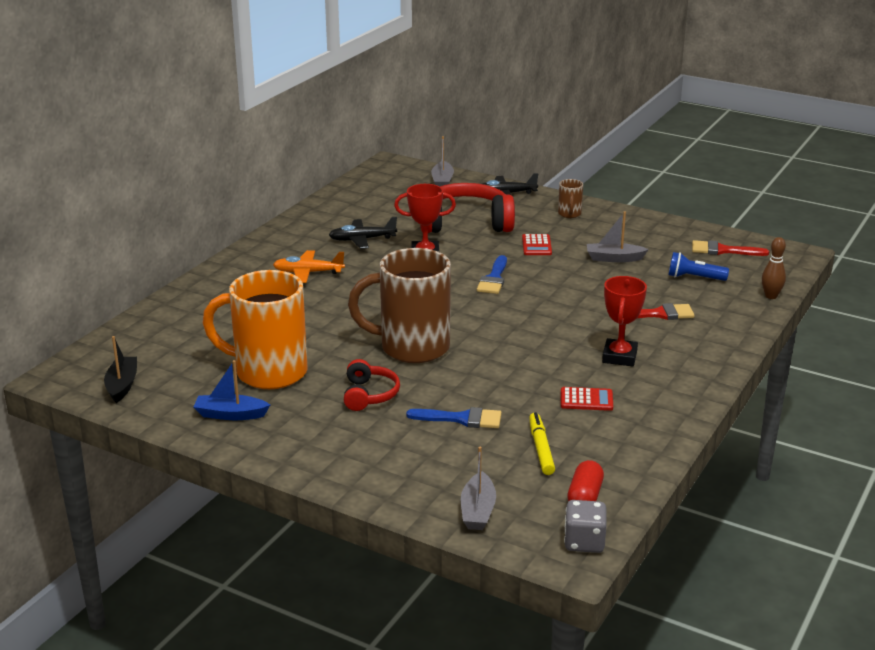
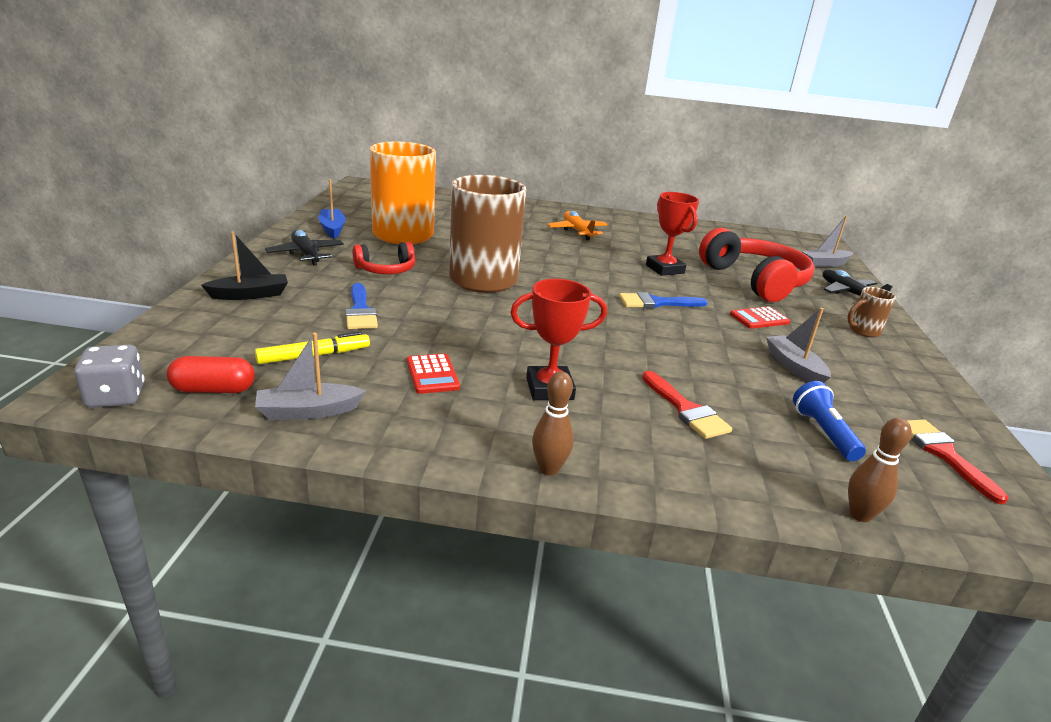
camera: 65 degrees right, 0 degrees up
(122, 385) = (360, 198): black boat -> black boat (250, 295)
(362, 240) = (660, 243): black plane -> black plane (306, 254)
(478, 510) = (187, 332): grey boat -> grey boat (309, 411)
(713, 377) = (549, 469): none -> brown bowling pin

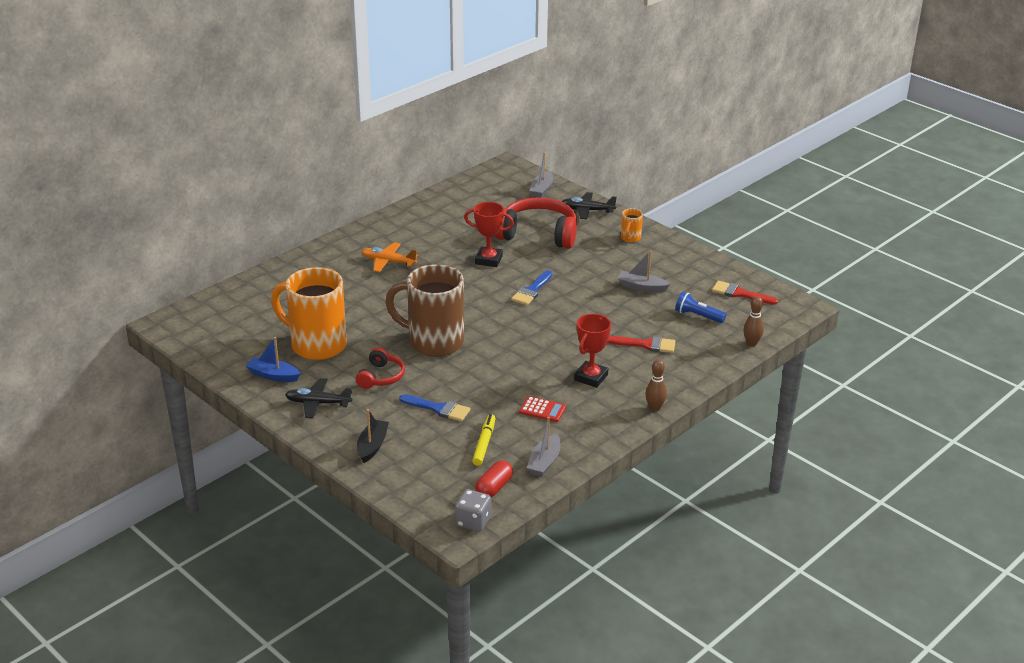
camera: 50 degrees left, 5 degrees up
(759, 318) = (584, 265): red calculator -> none
(863, 331) = (630, 238): brown mug -> orange mug

